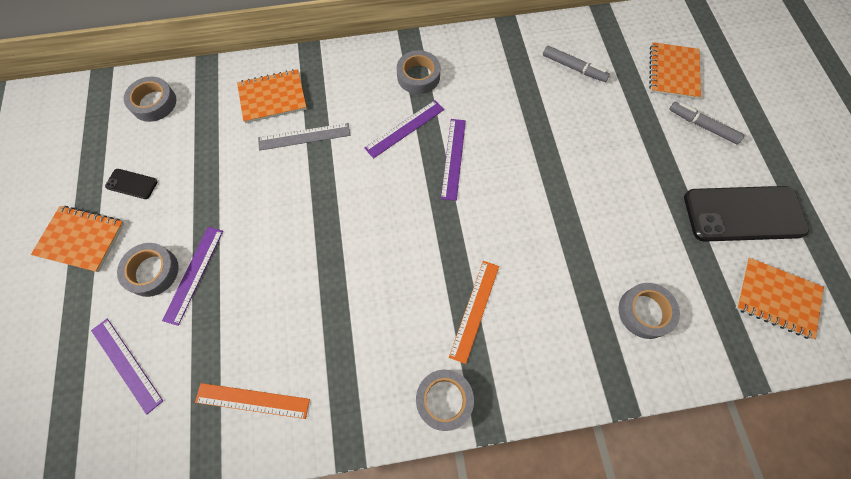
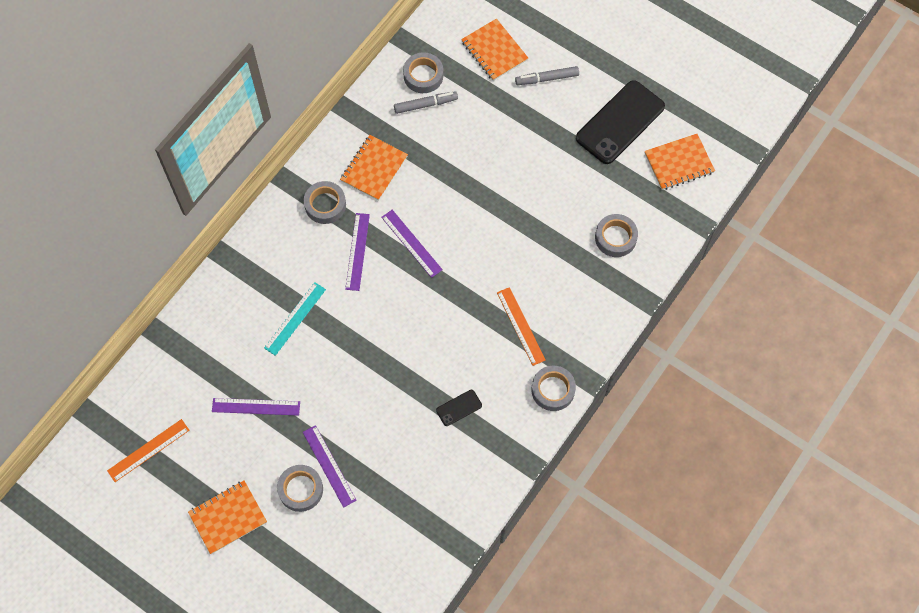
camera: 45 degrees left, 0 degrees up
(126, 364) = (352, 548): purple ruler -> purple ruler (256, 406)
(132, 184) = (215, 456): black phone -> black phone (459, 408)
(154, 103) = (156, 393): grey tape -> grey tape (423, 76)
(252, 400) = (448, 492): orange ruler -> orange ruler (148, 450)
(272, 97) = (239, 312): orange notebook -> orange notebook (374, 168)
(304, 136) = (295, 318): grey ruler -> turquoise ruler

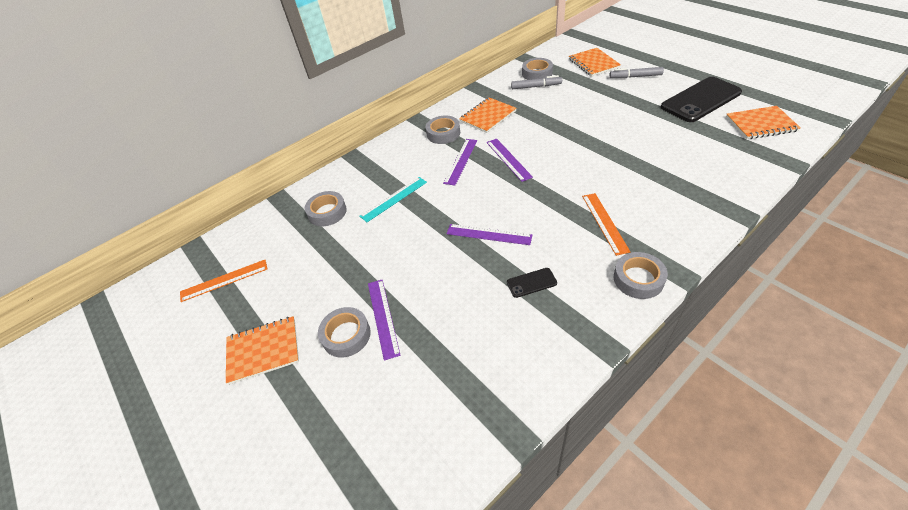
camera: 20 degrees right, 20 degrees down
(256, 406) = (334, 258): purple ruler -> purple ruler (488, 234)
(615, 238) = (702, 167): grey tape -> grey tape (327, 212)

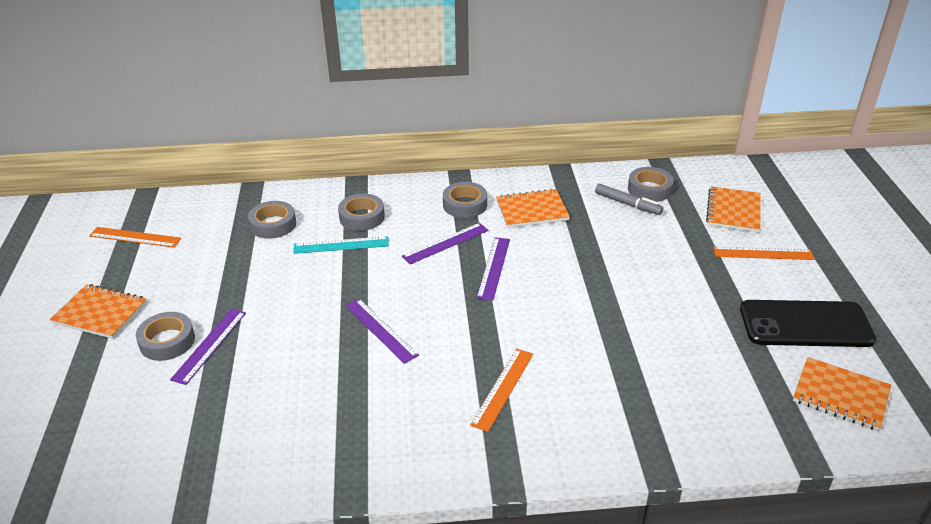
camera: 30 degrees right, 10 degrees down
(531, 283) = (361, 398): black phone -> none
(635, 76) = (763, 253): grey marker -> orange ruler
(638, 279) = (460, 461): grey tape -> grey tape (362, 217)

